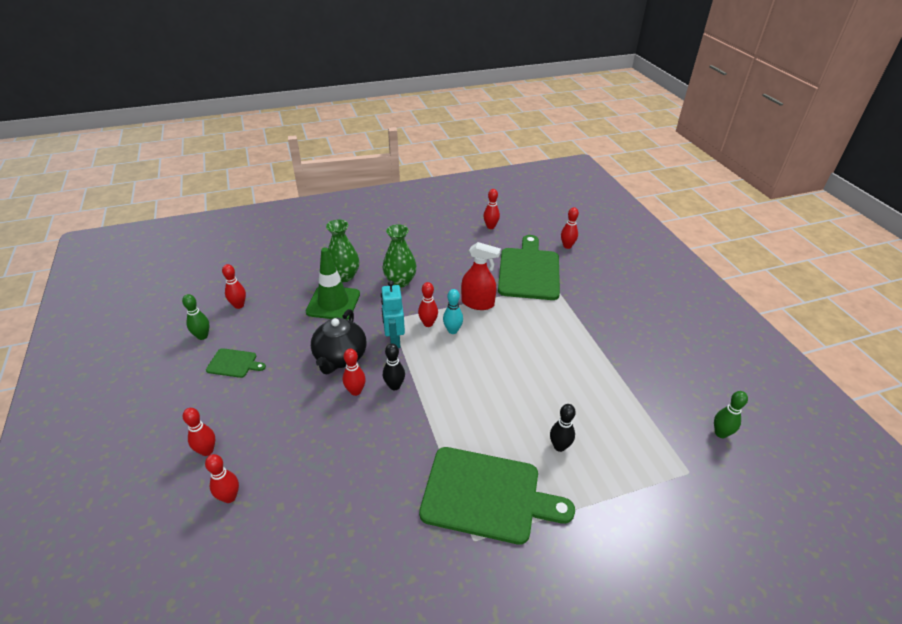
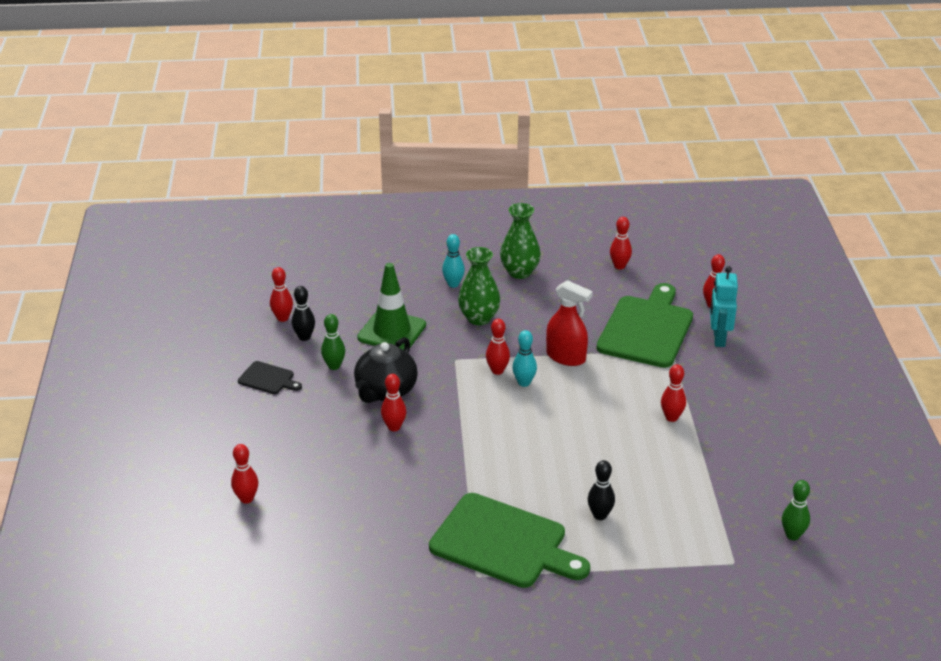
camera: 15 degrees right, 5 degrees down
(202, 336) = (238, 345): green bowling pin -> green bowling pin (334, 366)
(207, 451) = (230, 456): red bowling pin -> red bowling pin (671, 417)
(234, 363) = (268, 379): green cutting board -> black cutting board
(344, 276) = (412, 302): green vase -> green vase (519, 272)
(372, 257) = (453, 284): none -> turquoise bowling pin
(394, 340) = (452, 382): turquoise robot -> turquoise robot (718, 338)
(394, 386) = (438, 429): black bowling pin -> black bowling pin (304, 337)

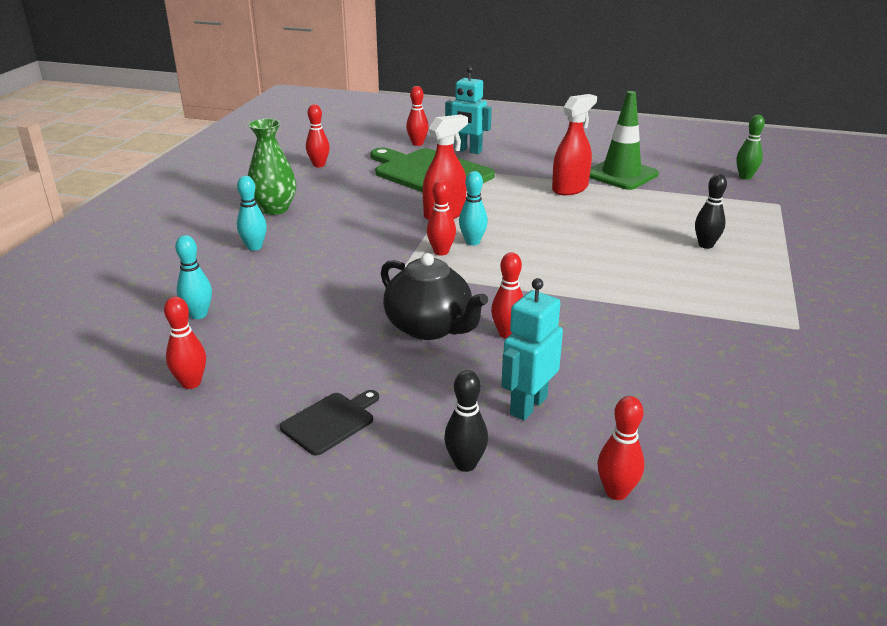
camera: 70 degrees left, 5 degrees down
(304, 337) = (257, 371): black bowling pin -> black bowling pin (465, 464)
(314, 451) = (528, 405): none -> turquoise robot
(334, 366) = (346, 357): green bowling pin -> none
(354, 294) = (198, 314): none -> turquoise bowling pin
(392, 331) = (309, 302): green traffic cone -> green traffic cone (621, 174)
(479, 318) = (335, 244): green vase -> none
(503, 543) = (743, 302): green cutting board -> none
(671, 417) = (570, 188): red bowling pin -> red spray bottle

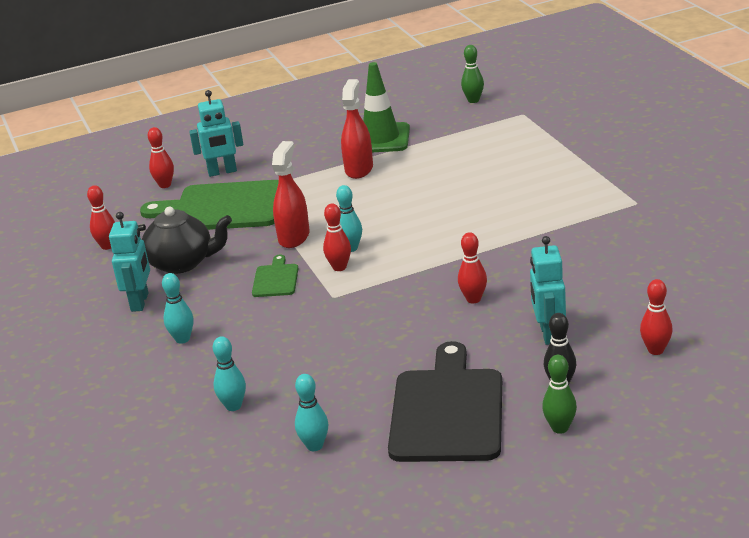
camera: 35 degrees left, 0 degrees up
(191, 383) = (314, 446): red bowling pin -> turquoise bowling pin
(274, 209) = (140, 302): green vase -> turquoise robot
(330, 421) = (447, 411): black cutting board -> black cutting board, size x2.16
(382, 237) = (275, 279): none -> green cutting board
(397, 511) = (560, 428): none -> green bowling pin
(430, 327) = (417, 322): black teapot -> black teapot (182, 263)
(705, 245) = (515, 171): black bowling pin -> none

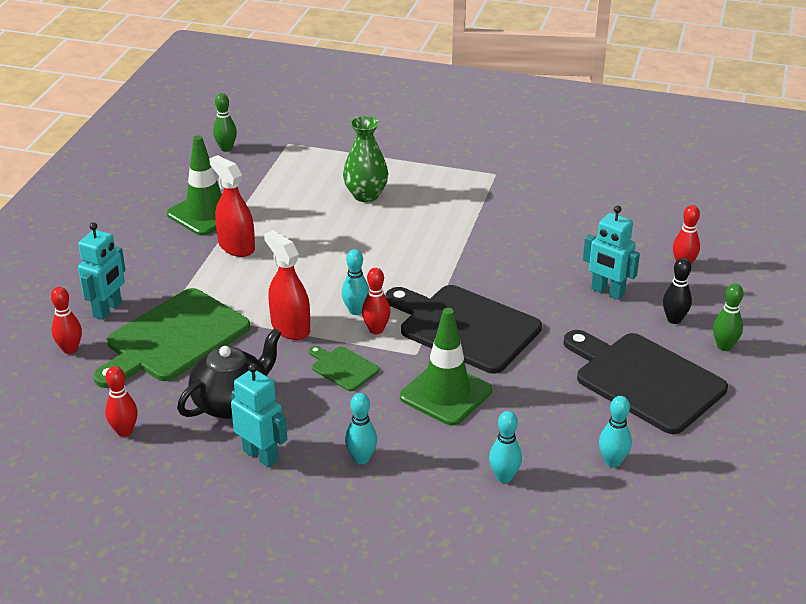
camera: 55 degrees left, 5 degrees up
(301, 333) = (445, 394): none -> green traffic cone
(397, 298) = (464, 327): none -> black cutting board
(473, 299) = (517, 297): red bowling pin -> none
(506, 174) = (366, 195): none -> green vase

